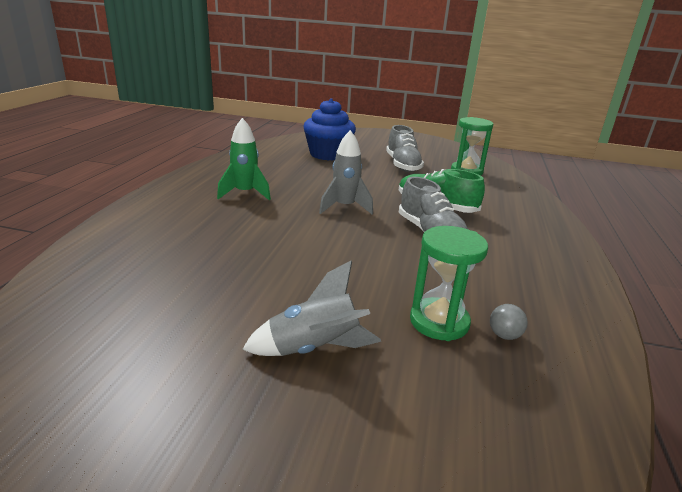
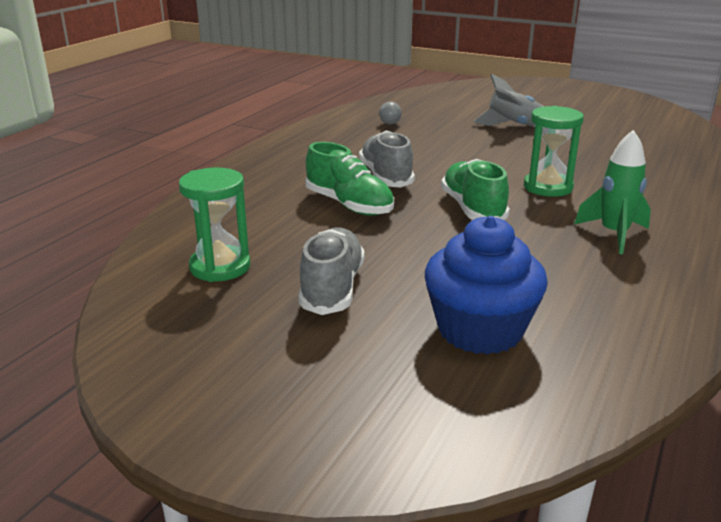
camera: 165 degrees left, 0 degrees up
(344, 207) = (472, 209): grey rocket -> green shoe
(439, 322) = (428, 130): green hourglass -> green hourglass (548, 187)

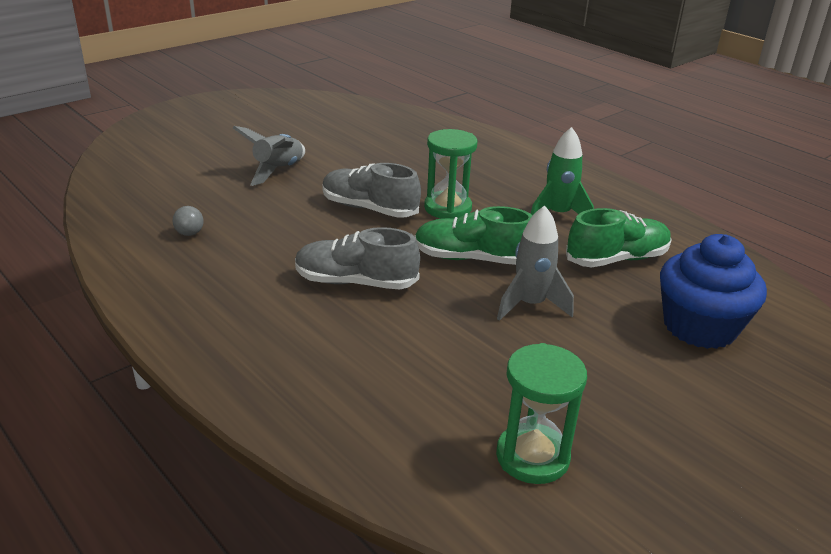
camera: 70 degrees left, 5 degrees up
(332, 288) = (607, 386): grey shoe -> grey shoe (369, 209)
(349, 205) = (416, 326): green shoe -> green shoe (616, 259)
(425, 242) = (530, 305): none -> grey rocket

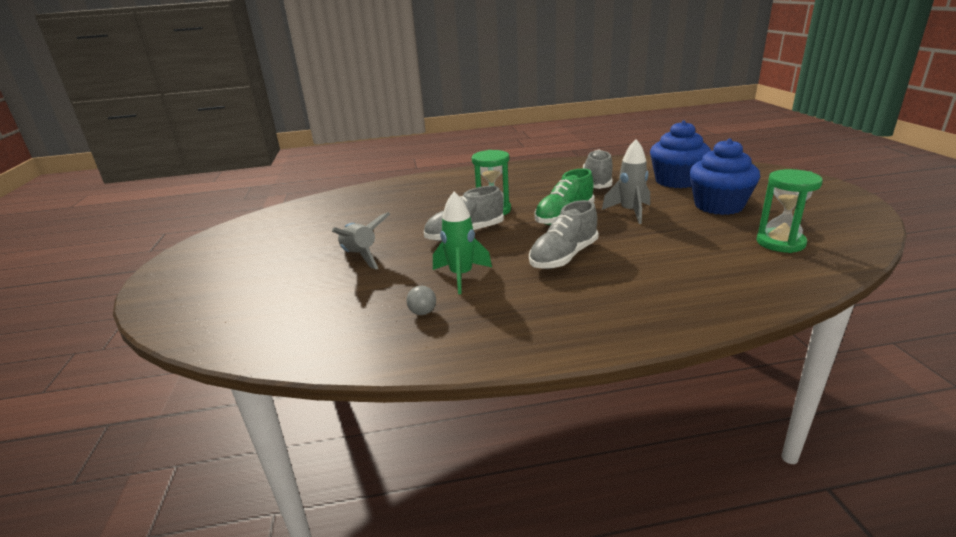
camera: 55 degrees left, 5 degrees down
(558, 215) = (534, 184): green rocket -> green rocket (461, 276)
(616, 259) = (597, 182): green shoe -> grey shoe
(631, 381) = (718, 206): none -> blue cupcake

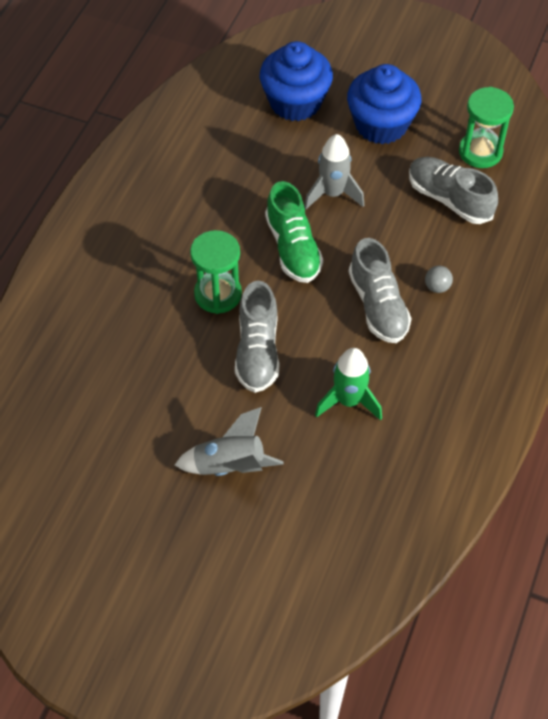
camera: 60 degrees left, 30 degrees up
(423, 312) = (391, 461): grey ball -> grey ball (437, 287)
(597, 182) = (232, 161): grey shoe -> grey shoe (449, 199)

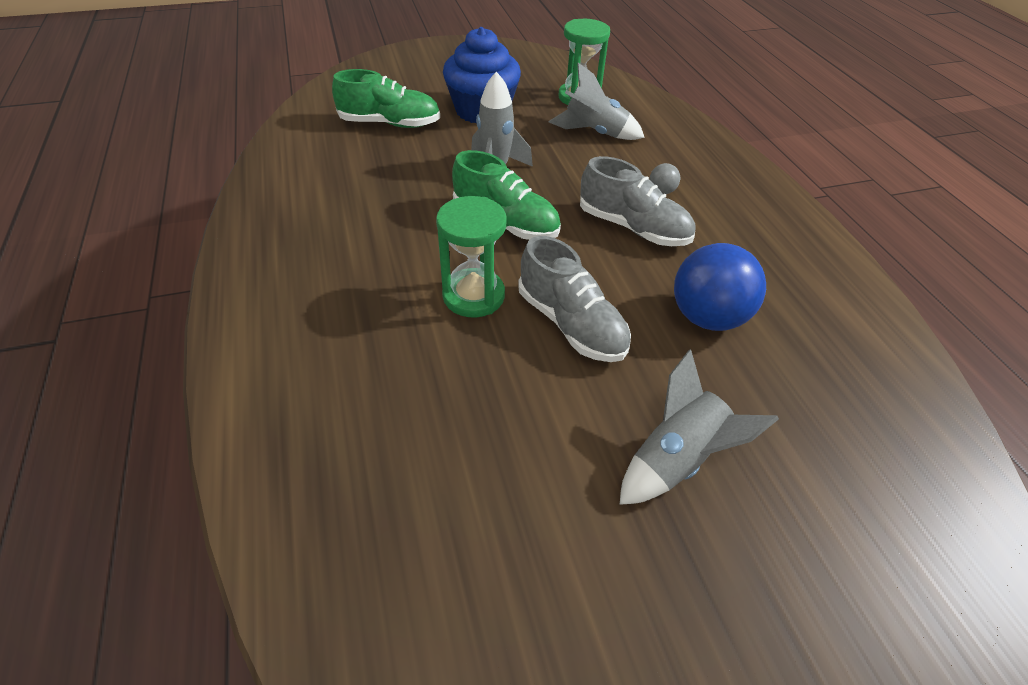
camera: 40 degrees left, 10 degrees down
(295, 102) = (390, 123): blue cupcake -> green shoe
(348, 401) = (707, 317): green rocket -> blue ball
(449, 199) = (594, 133): grey shoe -> grey rocket

